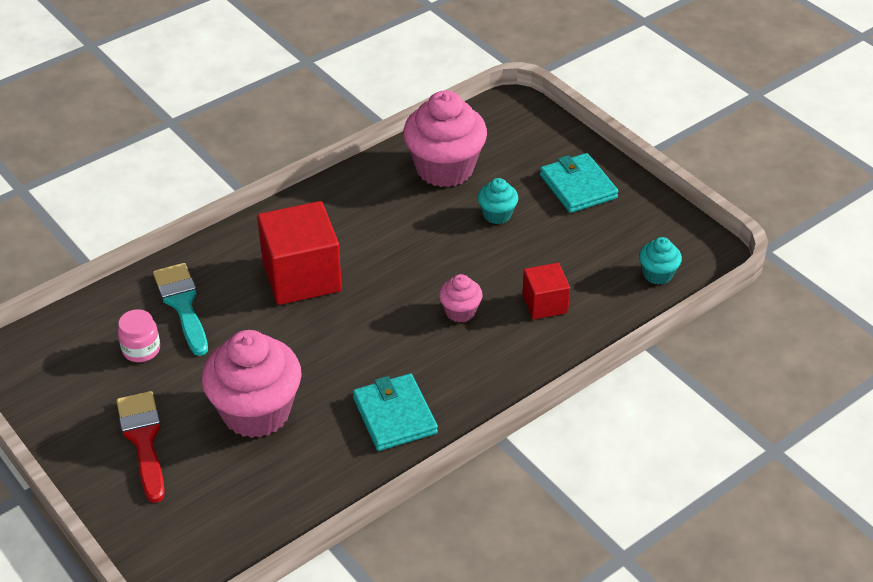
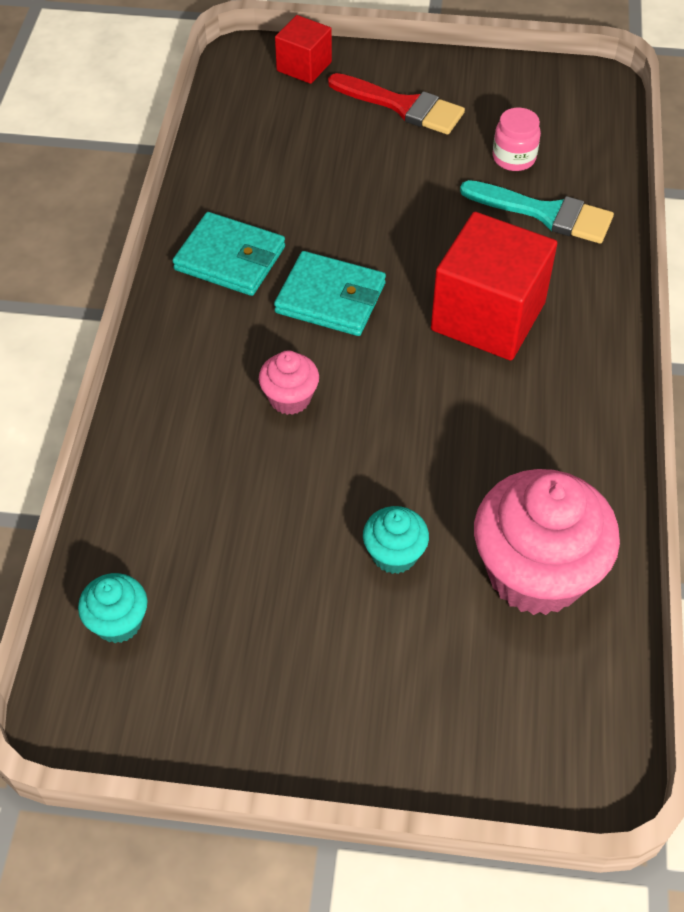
camera: 135 degrees right, 10 degrees up
(256, 412) = (349, 181): pink cupcake -> none
(544, 303) = (212, 476): red cube -> red cube (304, 66)
(578, 186) = (348, 687): turquoise wallet -> turquoise wallet (330, 298)

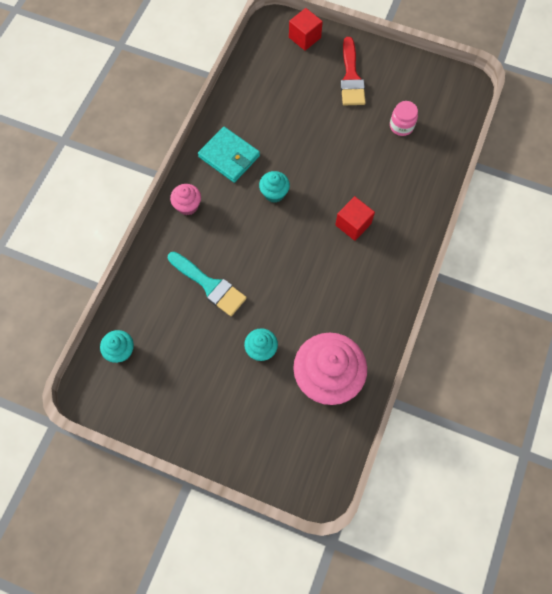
camera: 15 degrees right, 15 degrees up
(290, 398) = (236, 248): pink cupcake -> pink cupcake (187, 206)
(330, 298) = (274, 193): turquoise wallet -> turquoise cupcake
(403, 106) = (351, 77): red brush -> red brush turned 45 degrees clockwise
(488, 316) = (353, 224): red cube -> red cube, size x0.55
(545, 213) = (406, 166): turquoise brush -> turquoise brush (209, 285)

